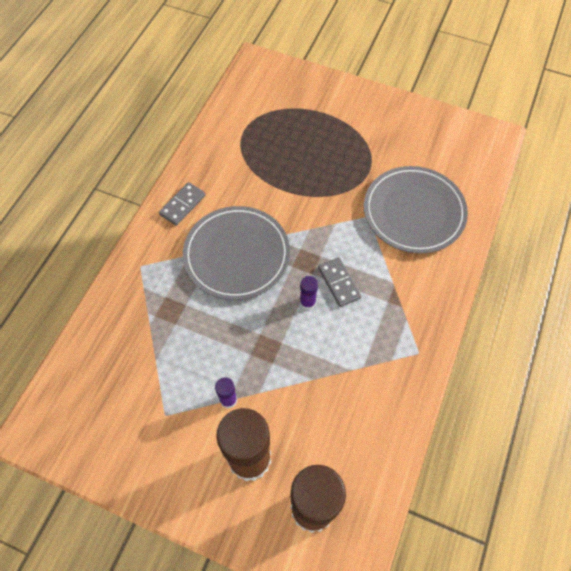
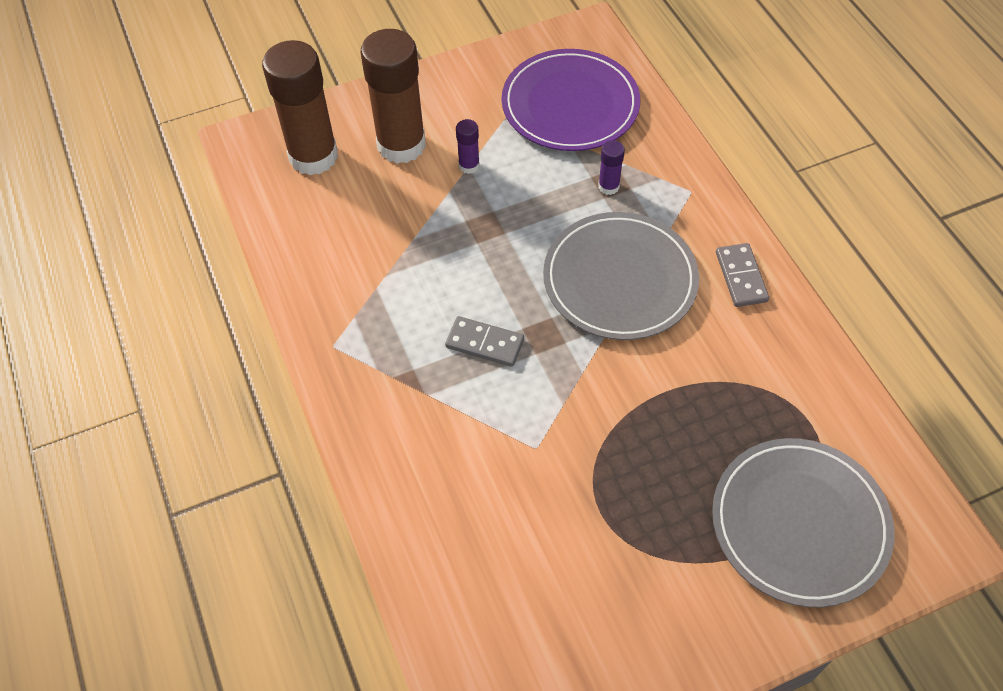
camera: 135 degrees right, 5 degrees down
(121, 385) = (570, 104): none -> purple plate
(307, 302) = (494, 297): purple glue stick -> purple glue stick (608, 186)
(414, 212) = (489, 506): grey plate -> grey plate (799, 523)

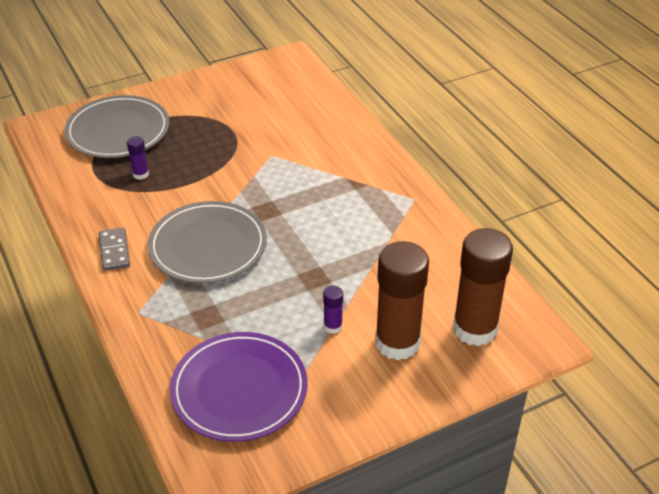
camera: 175 degrees right, 15 degrees down
(484, 343) = (308, 204): grey domino -> none
(608, 186) = (209, 313): purple glue stick -> purple glue stick (140, 174)

